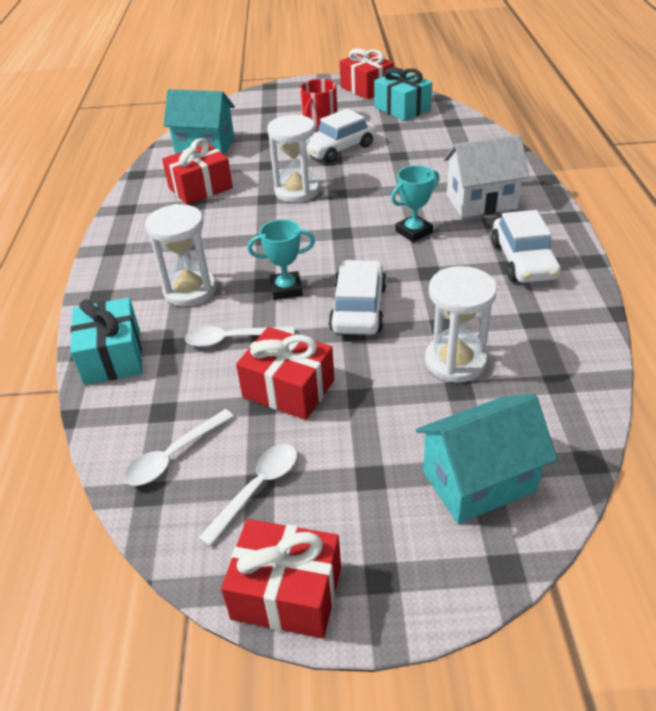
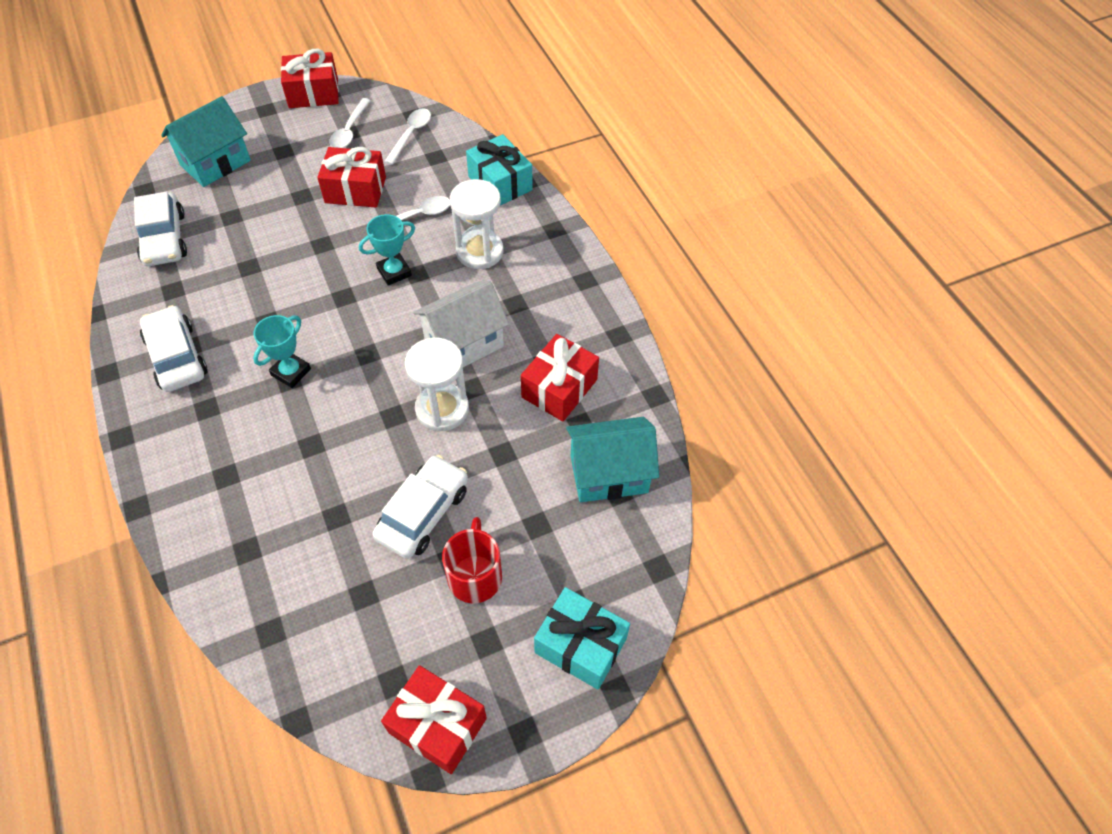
camera: 155 degrees right, 15 degrees up
(358, 308) = (323, 267): white car -> white car (164, 238)
(402, 109) = (357, 658): turquoise gift -> turquoise gift (580, 645)
(455, 361) = (236, 237): white hourglass -> none
(481, 202) = (220, 440): white house -> white house (464, 344)

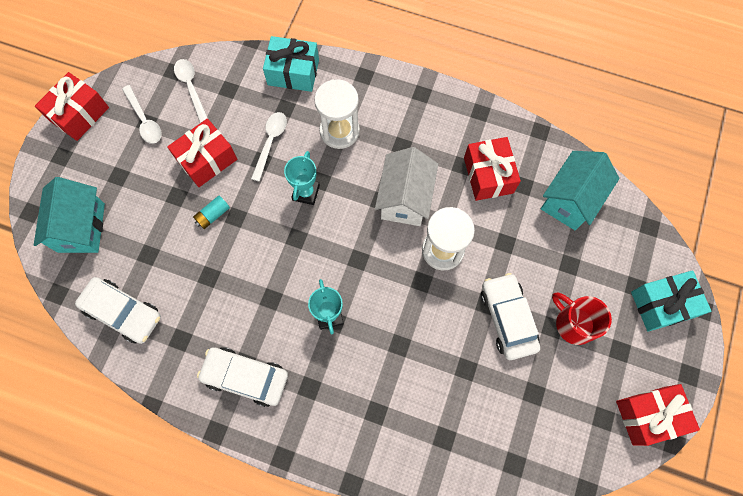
camera: 45 degrees left, 15 degrees up
(308, 229) = (213, 215): none -> turquoise battery

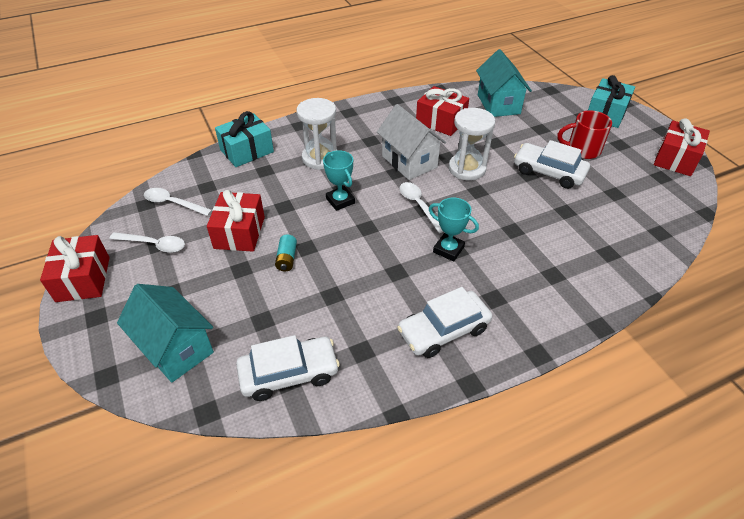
camera: 45 degrees left, 25 degrees down
(270, 142) = (278, 193): white spoon -> white spoon (419, 205)

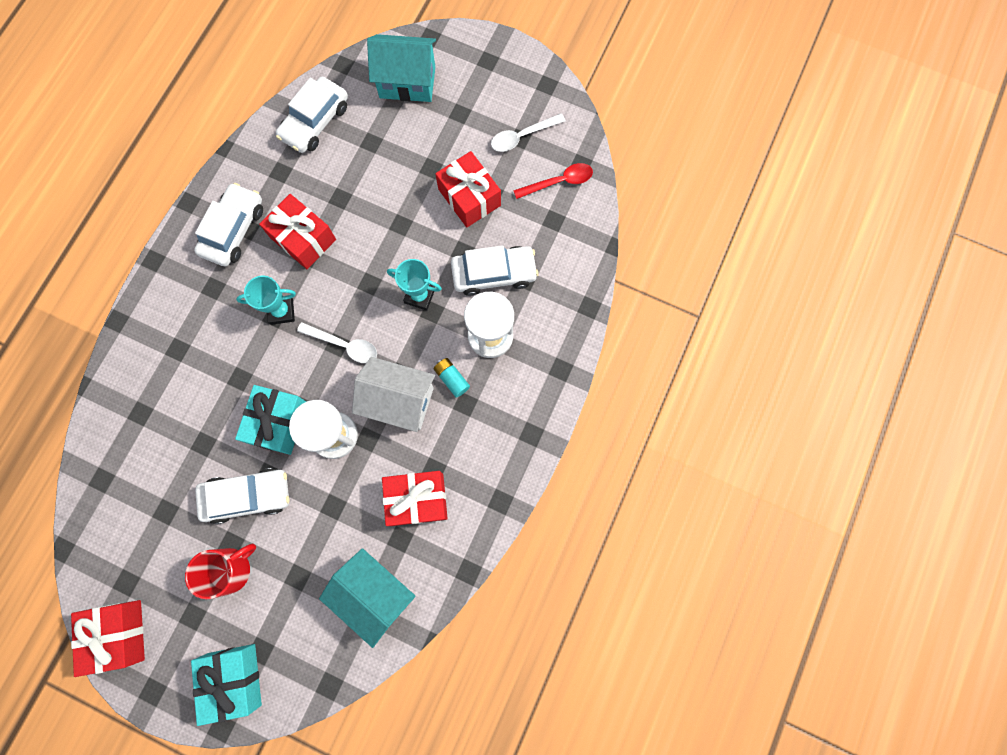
camera: 140 degrees right, 30 degrees up
(83, 279) = (535, 75): red gift -> red gift (303, 239)
(173, 203) = (558, 182): white spoon -> red spoon
(247, 151) = (570, 290): turquoise gift -> turquoise gift (278, 422)
(279, 184) = (494, 273): none -> white car
(287, 259) = (405, 203): turquoise battery -> turquoise battery (452, 379)

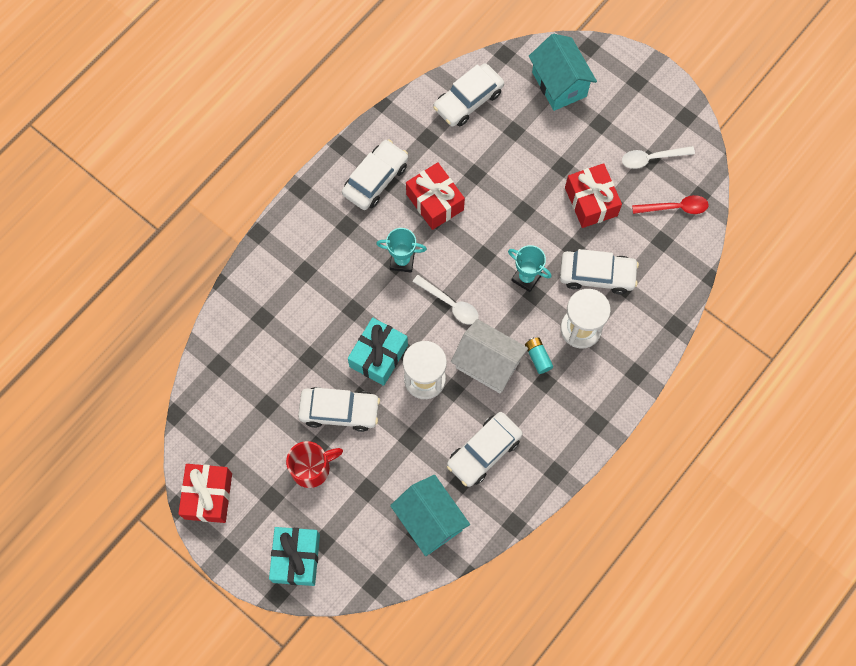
camera: 15 degrees right, 5 degrees down
(407, 82) = (559, 84): turquoise house -> turquoise house turned 45 degrees clockwise
(417, 499) = (484, 451): red gift -> white car

